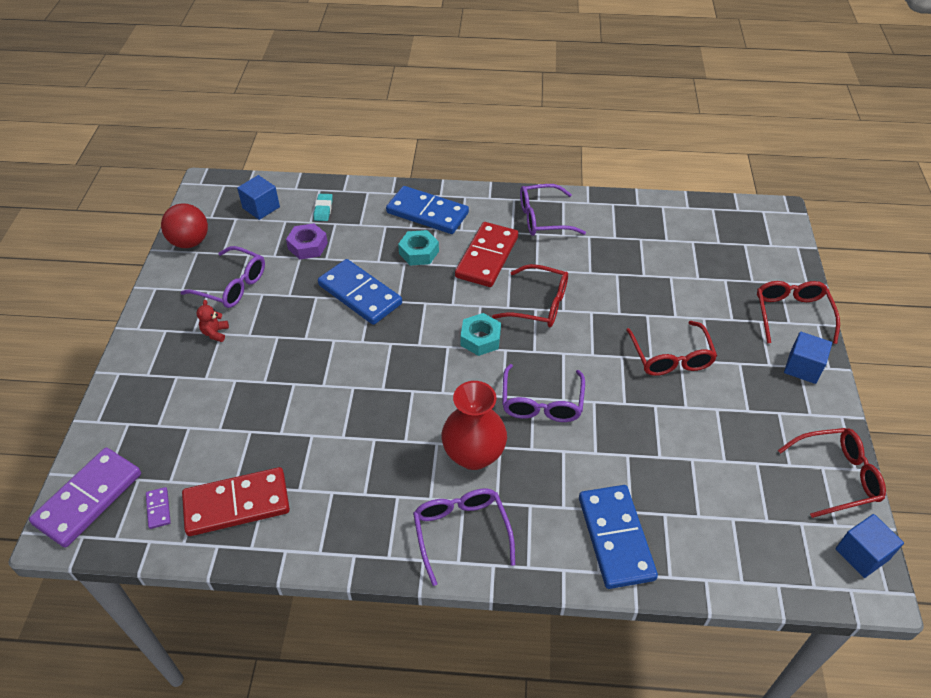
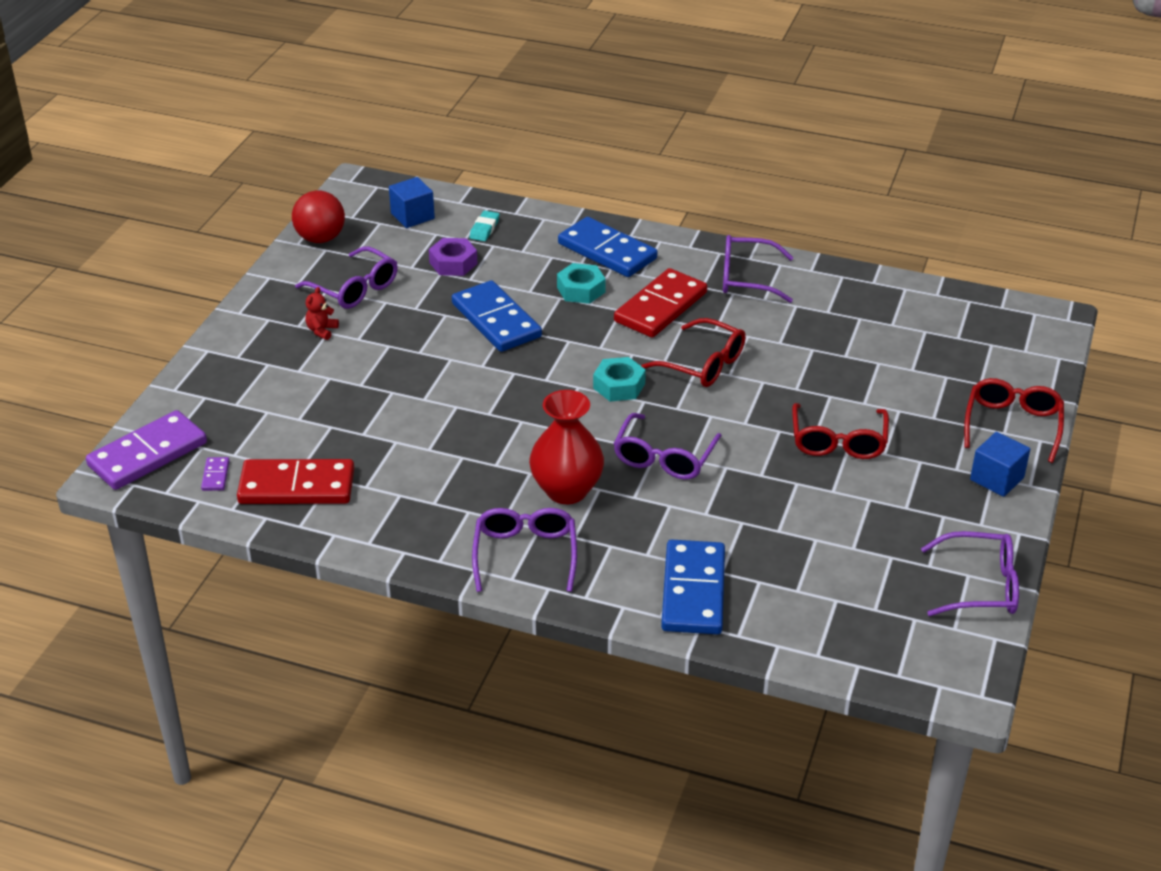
camera: 15 degrees right, 10 degrees down
(837, 476) = (980, 586): red glasses -> purple glasses
(862, 554) = (970, 659): blue cube -> none

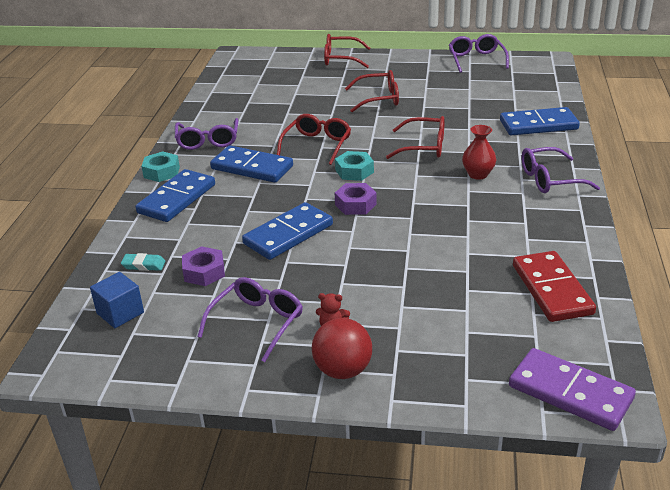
camera: 100 degrees left, 5 degrees down
(215, 476) = (569, 339): purple domino -> none
(320, 238) = (166, 368): red ball -> red ball (342, 370)
(537, 375) = (355, 204): none -> purple nut
(566, 490) = (478, 174): red vase -> red vase, size x0.65
(581, 290) = (235, 202): turquoise nut -> turquoise nut (161, 172)
(661, 307) = (252, 167): red domino -> blue domino
(664, 458) = (424, 147): purple glasses -> red glasses
(997, 479) = (389, 60): blue cube -> none

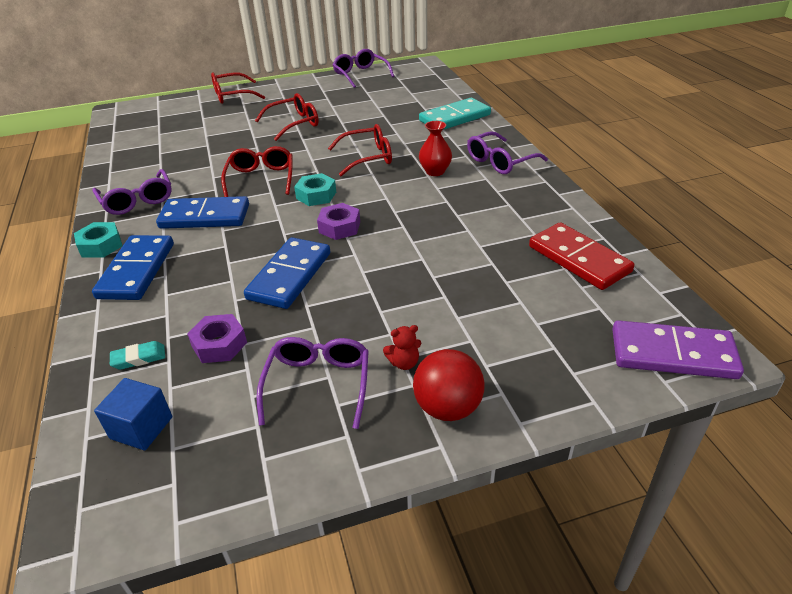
camera: 25 degrees left, 5 degrees up
(538, 125) = (454, 118): blue domino -> turquoise domino

